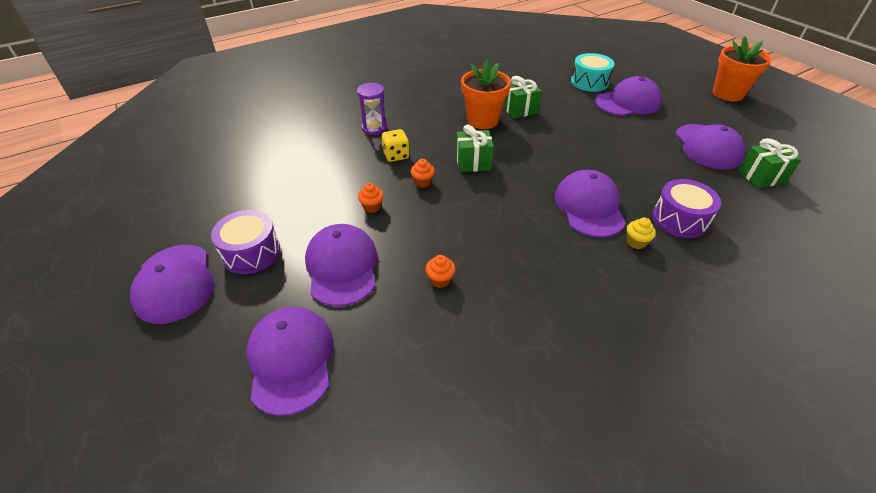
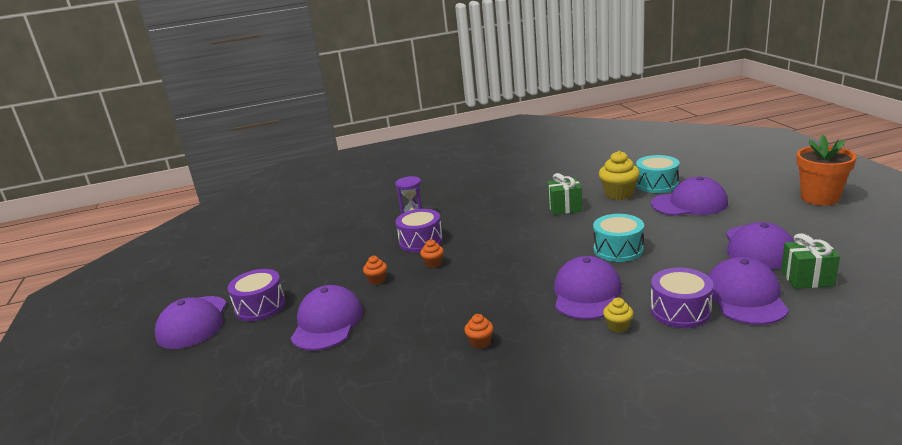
camera: 20 degrees right, 20 degrees down
(291, 360) = (252, 384): purple cap -> purple cap (745, 297)
(396, 155) = (421, 241): yellow dice -> purple drum
(440, 280) = (406, 340): orange cupcake -> orange cupcake (480, 342)
(473, 162) = (490, 250): green gift -> none
(482, 120) = (521, 215): orange flower pot -> none
(561, 94) = (619, 194): none -> yellow cupcake
(592, 155) = (618, 249): none -> turquoise drum

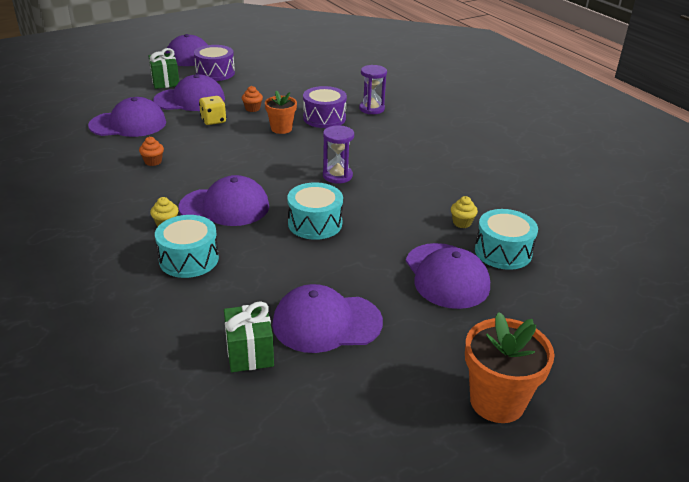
camera: 70 degrees right, 10 degrees up
(394, 304) = (213, 120): none -> yellow dice
(433, 264) = (281, 129): orange cupcake -> orange flower pot
(538, 238) = (337, 176): none -> purple hourglass
(565, 207) = (414, 188): green gift -> green gift (165, 82)
(619, 194) = (462, 223): yellow cupcake -> yellow cupcake, size x0.52
(680, 311) = (189, 259): purple drum -> turquoise drum
(745, 297) = (212, 302): purple cap -> purple cap (128, 124)

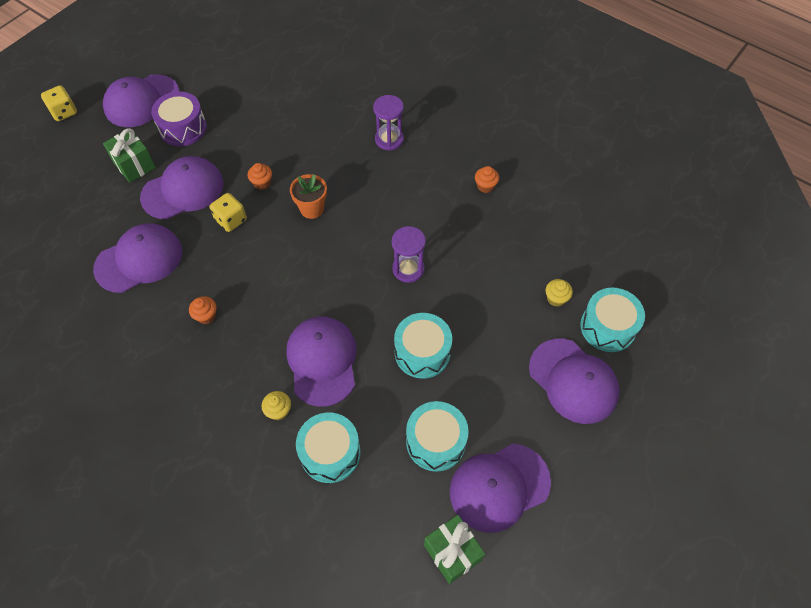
camera: 20 degrees left, 25 degrees up
(138, 51) = (64, 112): none -> yellow dice
(225, 207) = (322, 361): purple cap -> purple cap turned 75 degrees counterclockwise
(287, 278) = (436, 442): none -> turquoise drum
(324, 118) = (347, 173): purple drum -> none
(438, 148) = (485, 186): none -> orange cupcake
(497, 401) = (675, 522): orange flower pot -> none

